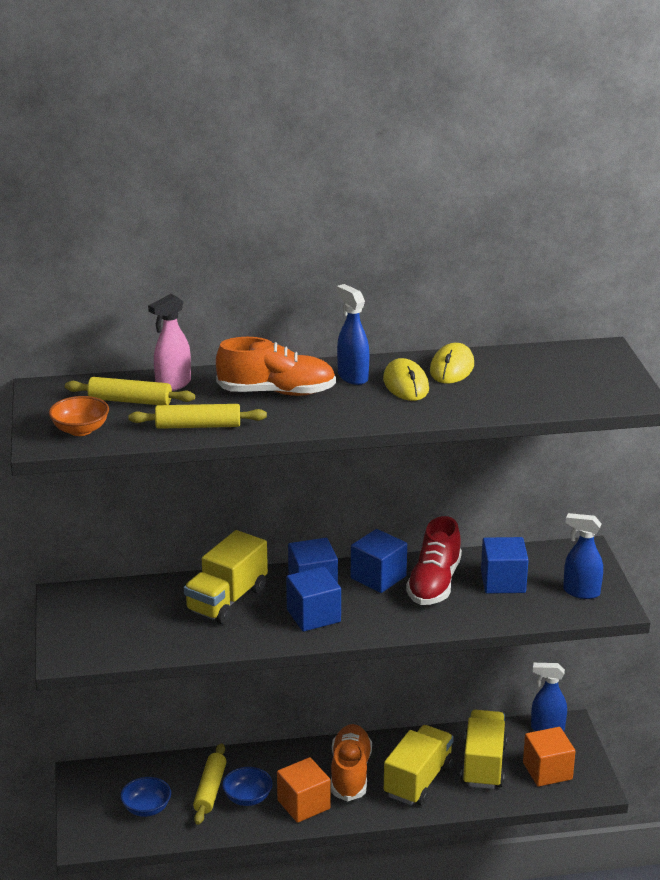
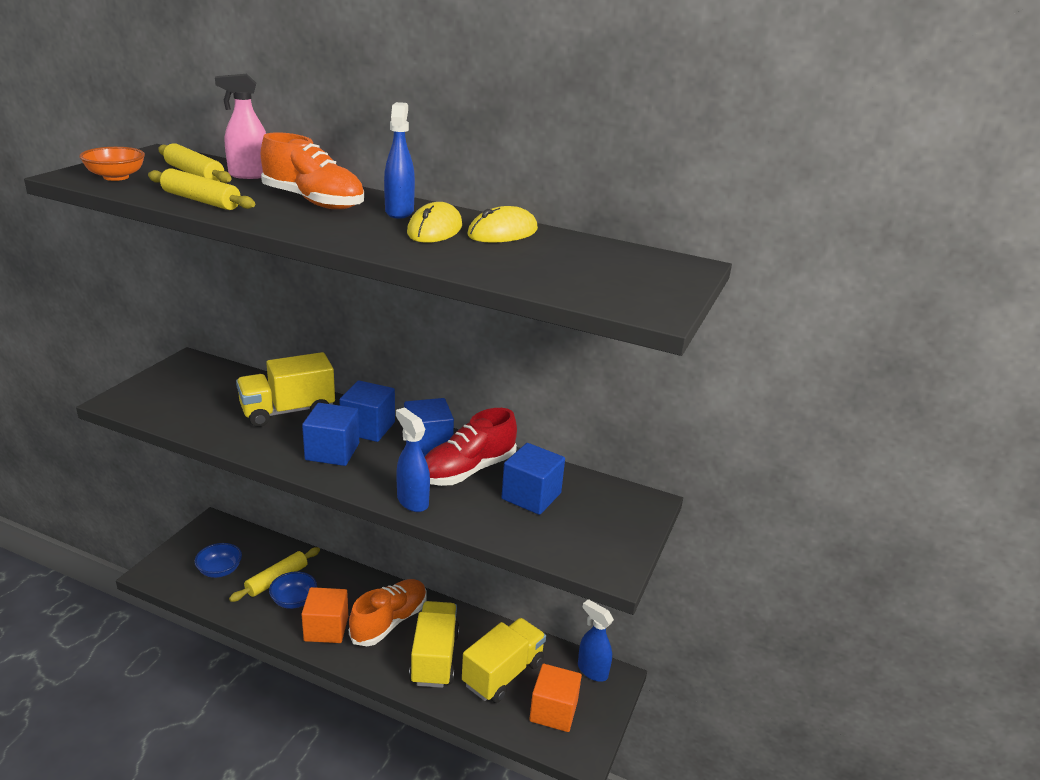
camera: 30 degrees right, 0 degrees up
(418, 781) = (434, 658): yellow truck -> yellow truck turned 60 degrees counterclockwise
(581, 592) = (595, 539): blue spray bottle -> blue spray bottle (412, 501)

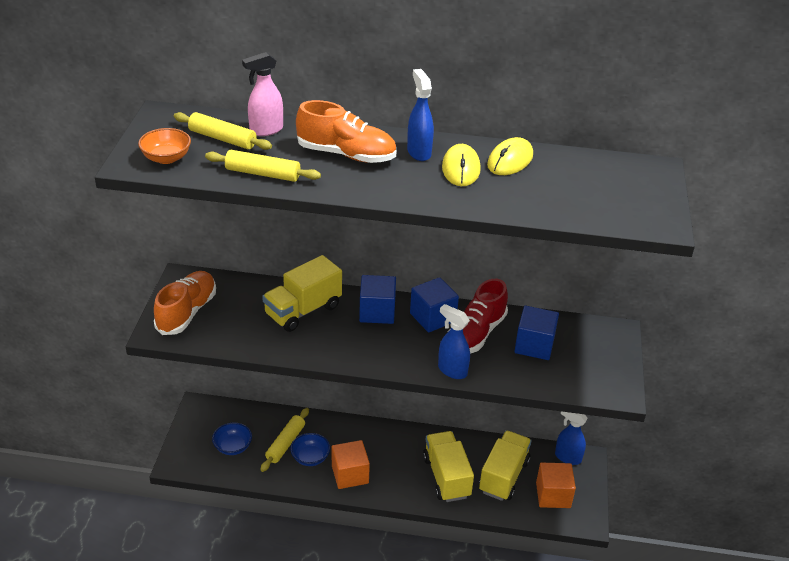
camera: 15 degrees left, 10 degrees up
(332, 451) = (364, 341): blue cube -> none
(389, 622) = (396, 457): orange shoe -> orange shoe (187, 312)

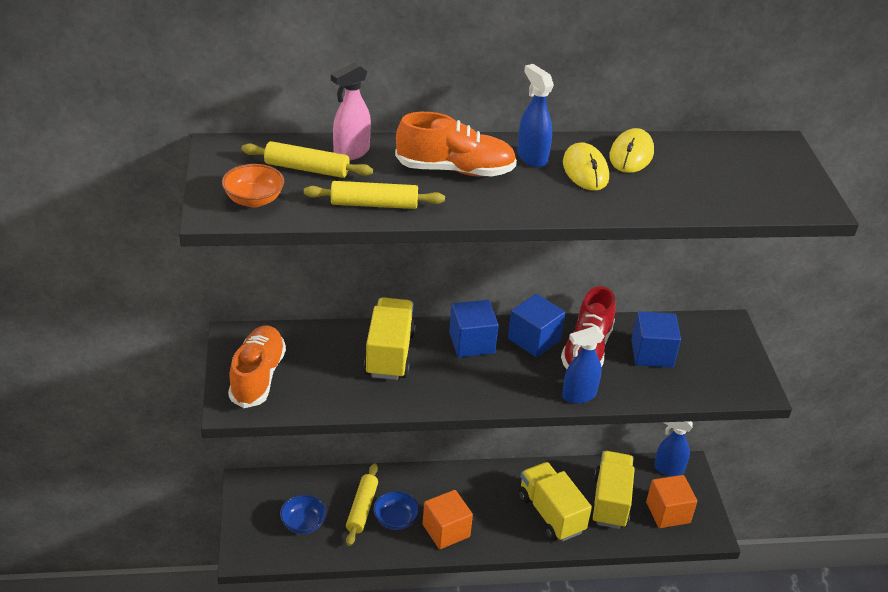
camera: 15 degrees left, 0 degrees up
(303, 310) = (389, 354): yellow truck -> yellow truck turned 150 degrees clockwise
(452, 370) = (578, 395): blue spray bottle -> blue spray bottle turned 45 degrees counterclockwise

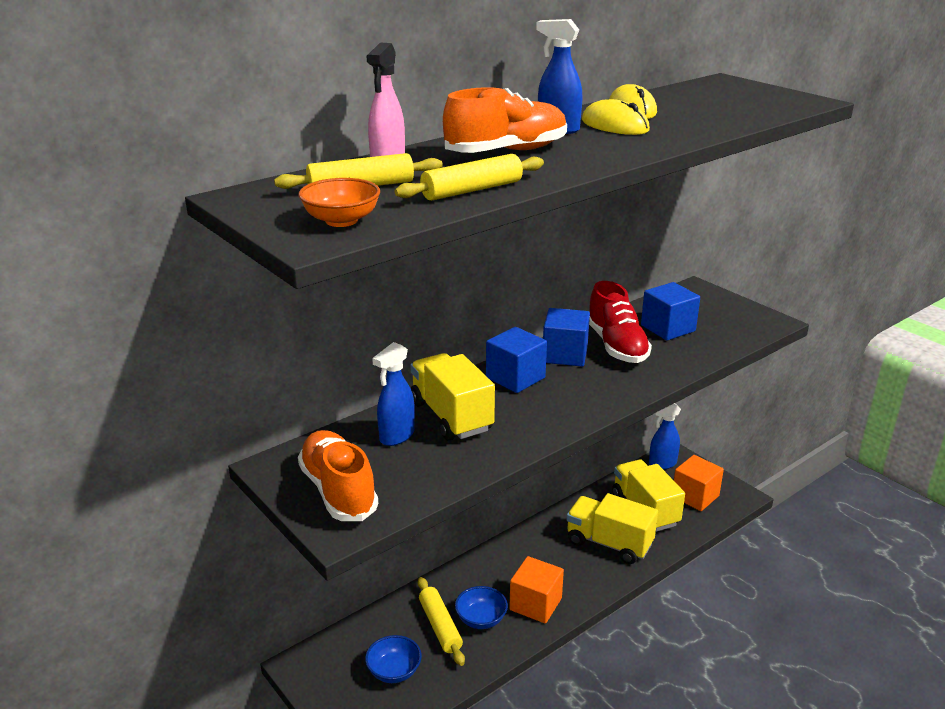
camera: 30 degrees left, 10 degrees down
(578, 395) = (651, 379): blue spray bottle -> blue spray bottle (396, 436)

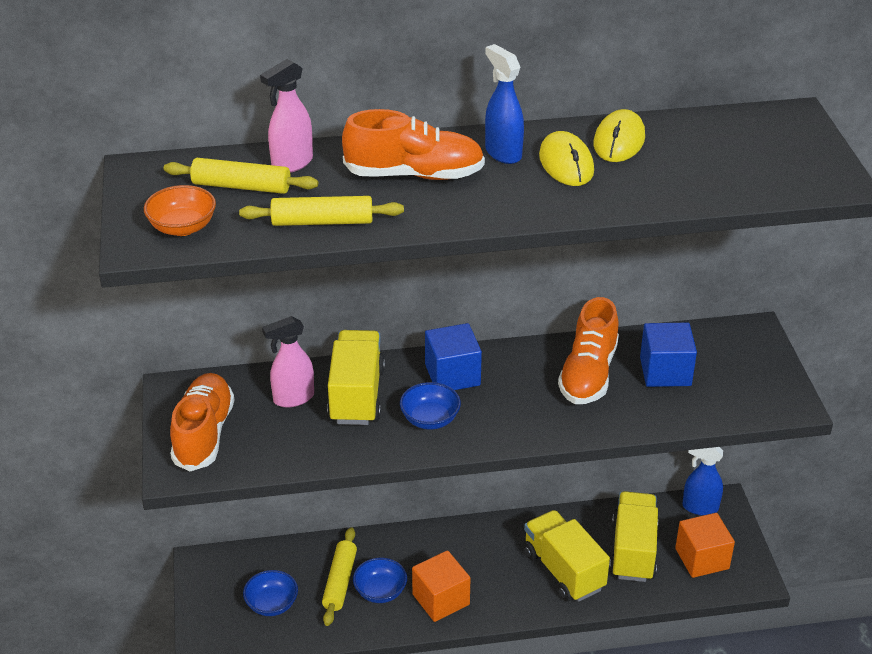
camera: 30 degrees right, 10 degrees up
(396, 436) = (293, 398): blue spray bottle -> pink spray bottle
(531, 412) = (430, 419): none -> blue bowl
(565, 355) = (525, 366): blue cube -> none
(616, 345) = (588, 374): red shoe -> orange shoe

